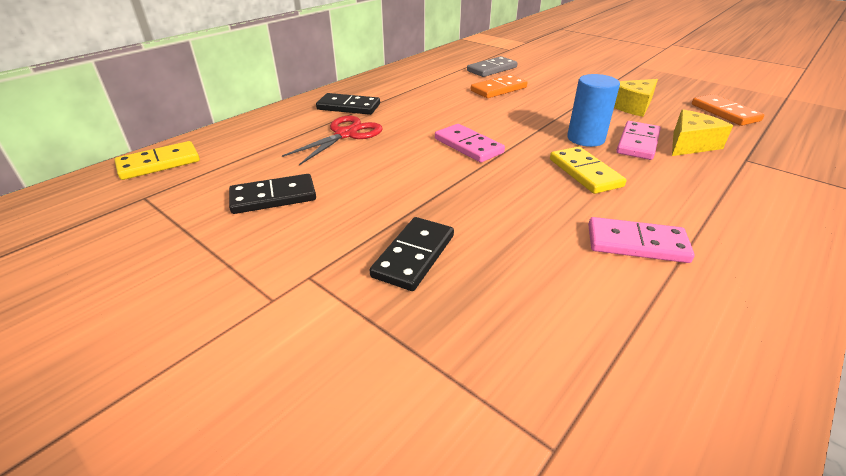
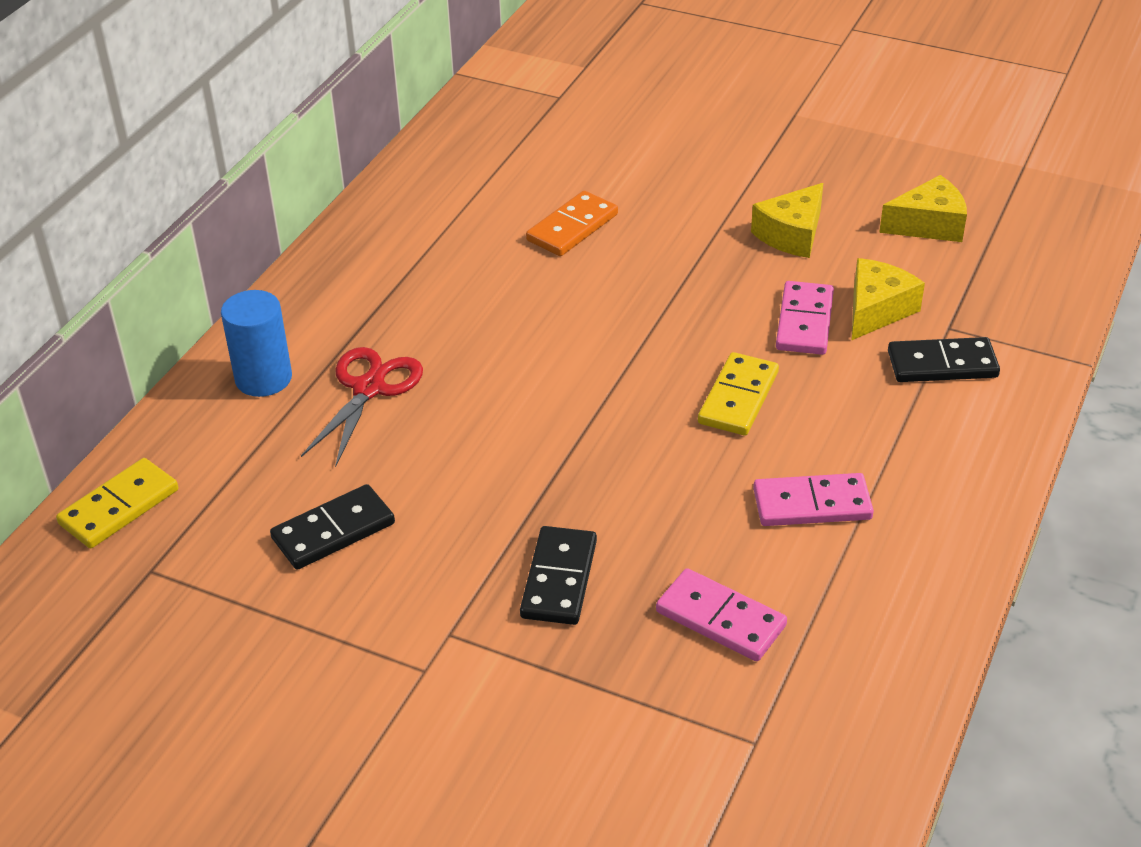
camera: 15 degrees left, 5 degrees up
(348, 107) = (339, 322): black domino -> black domino (942, 364)
(468, 146) = (564, 376): pink domino -> pink domino (720, 619)
(492, 69) = (545, 170): grey domino -> none
(585, 139) = (730, 327): blue cylinder -> blue cylinder (263, 378)
(585, 173) = (738, 398): yellow domino -> yellow domino turned 60 degrees clockwise
(724, 112) = (928, 225): orange domino -> yellow cheese

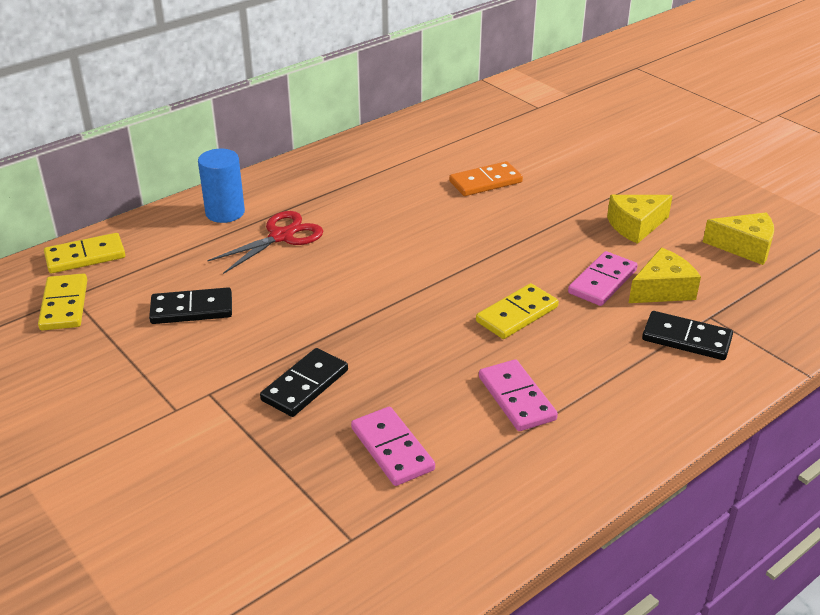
camera: 25 degrees right, 5 degrees down
(151, 586) = (64, 305): none -> yellow domino
(812, 504) = (516, 398): pink domino -> pink domino turned 45 degrees clockwise

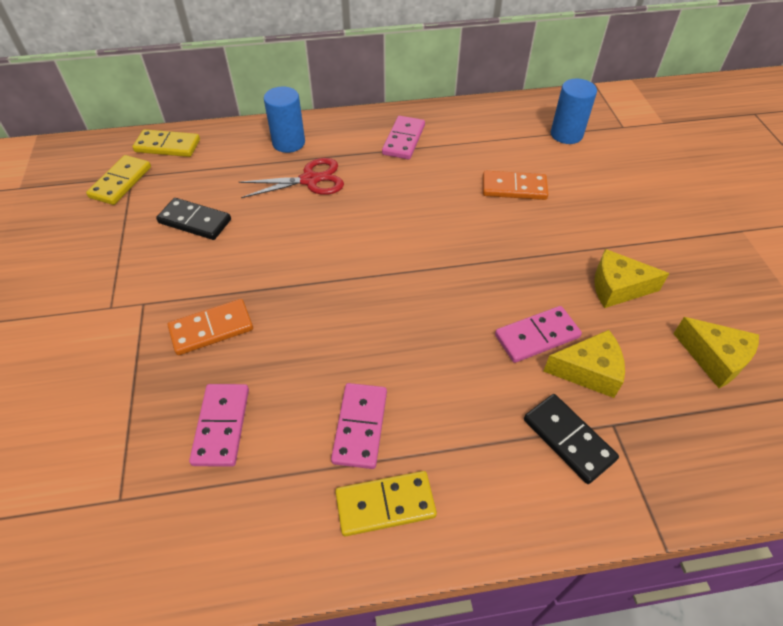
camera: 30 degrees right, 15 degrees up
(305, 385) = (211, 329): black domino -> orange domino
(344, 175) = (403, 140): none -> pink domino
(494, 127) = (566, 134): none -> blue cylinder
(517, 314) = (431, 337): yellow domino -> yellow domino (385, 505)

